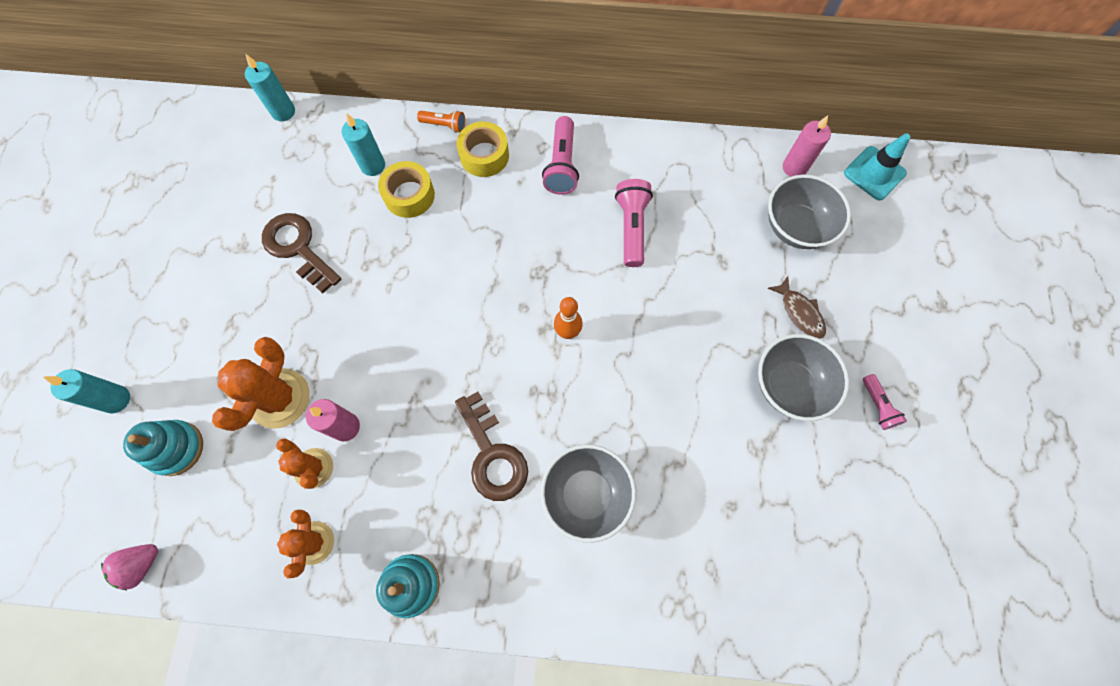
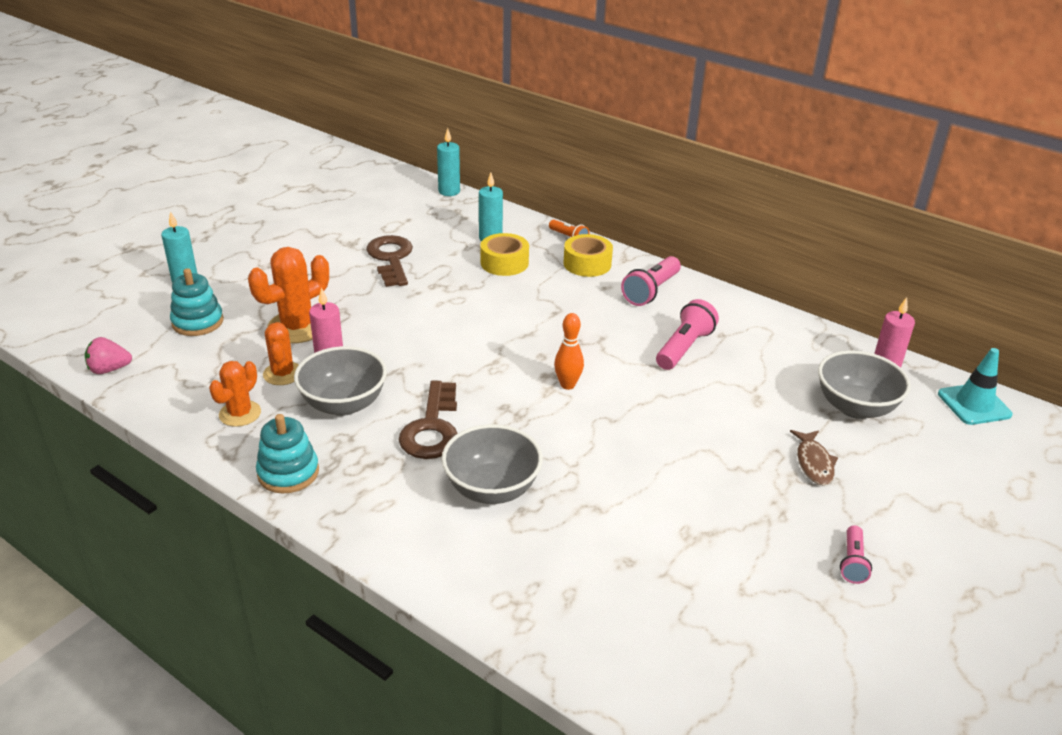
camera: 30 degrees right, 35 degrees down
(789, 386) = (761, 506): grey bowl -> grey bowl (344, 404)

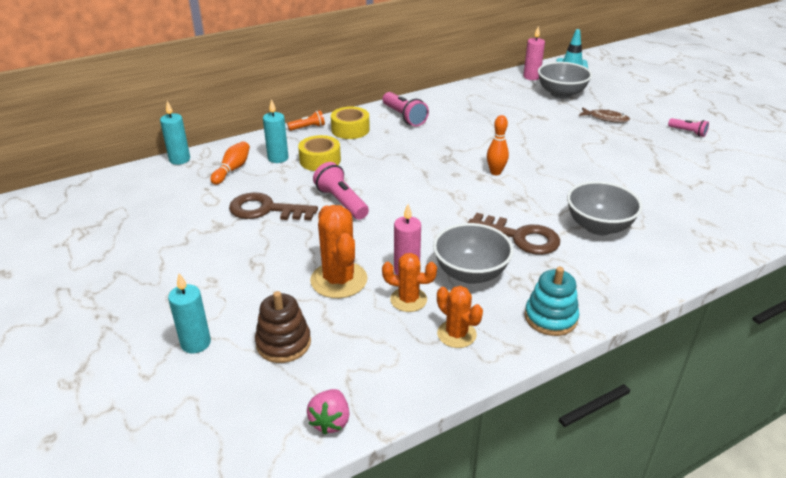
camera: 65 degrees left, 0 degrees up
(198, 322) = (283, 343): turquoise stacking toy -> brown stacking toy
(450, 222) = (232, 169): none -> orange bowling pin
(684, 348) = (477, 124): pink flashlight -> pink flashlight (341, 202)

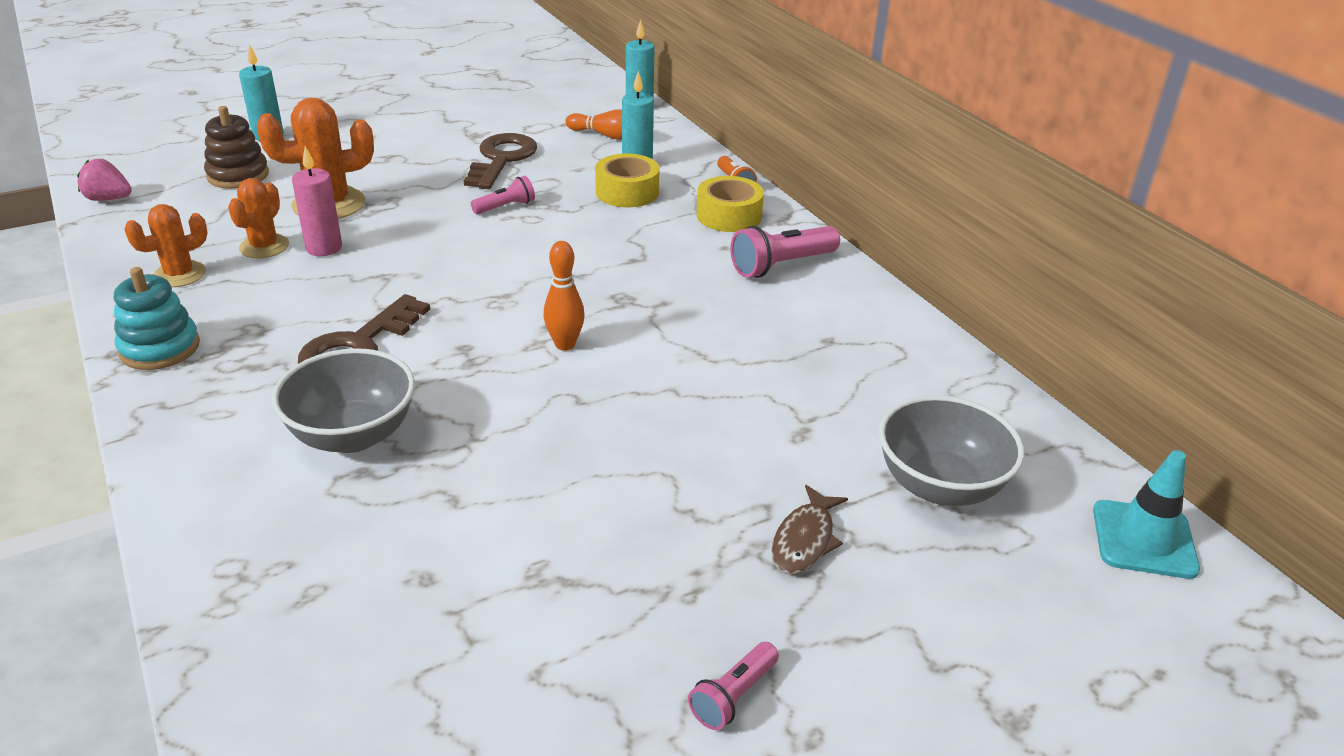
camera: 90 degrees right, 0 degrees up
(341, 202) = (505, 207): pink flashlight -> pink flashlight, size x0.60
(470, 273) = (292, 294): grey bowl -> none
(531, 77) = (1034, 450): pink candle -> none

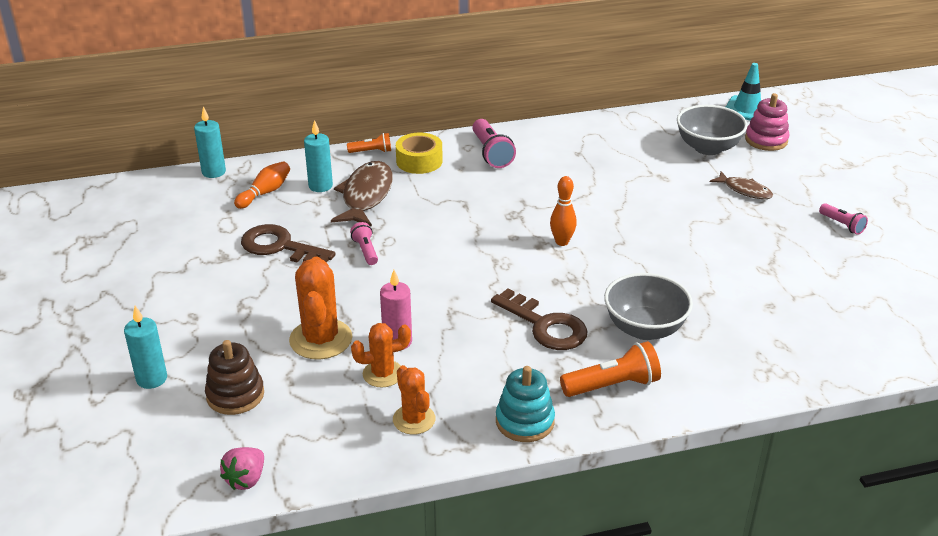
camera: 75 degrees left, 0 degrees up
(221, 413) = (612, 385): none -> orange flashlight
(264, 246) = (383, 374): orange cactus -> orange cactus turned 45 degrees counterclockwise
(627, 192) = (366, 196): yellow tape -> brown fish
(1028, 571) = (766, 140): none -> pink stacking toy

